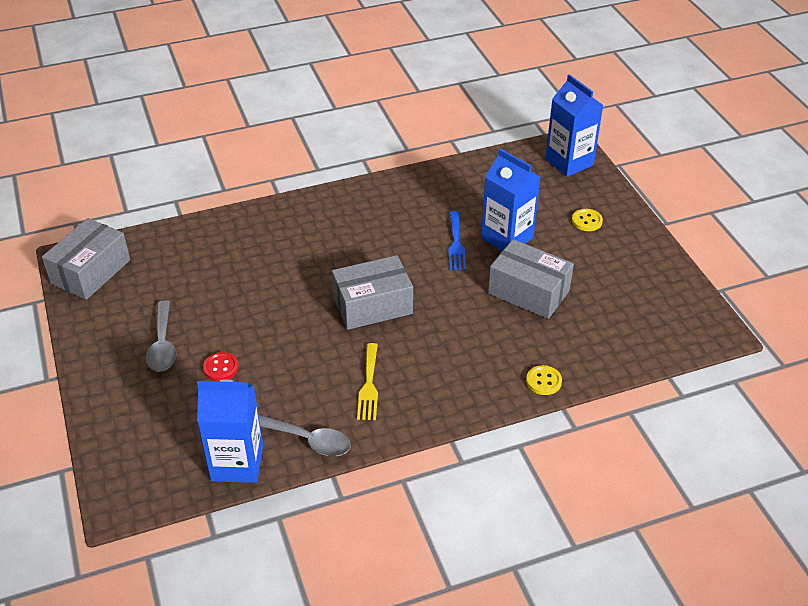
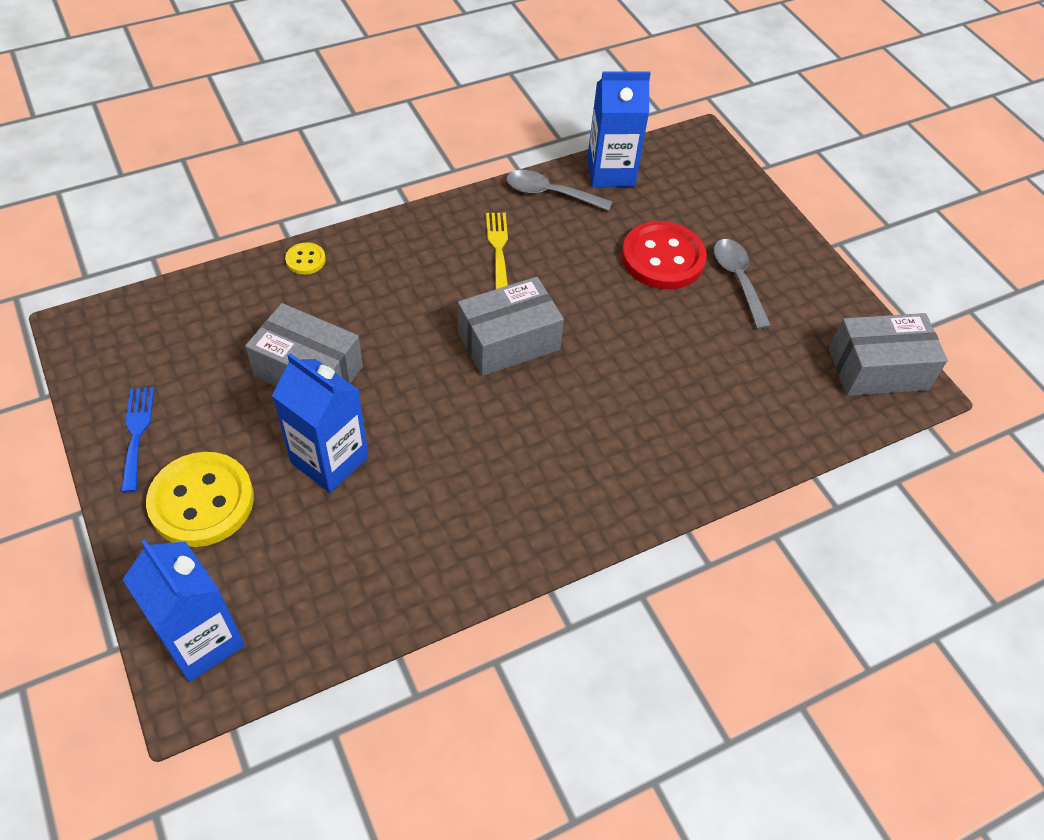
camera: 170 degrees right, 10 degrees up
(91, 272) = (878, 369): grey box -> grey box turned 60 degrees clockwise
(221, 368) = (663, 258): red button -> red button, size x2.18
(456, 244) = (404, 444): blue fork -> blue fork (137, 433)
(587, 221) = (202, 501): yellow button -> yellow button, size x2.18

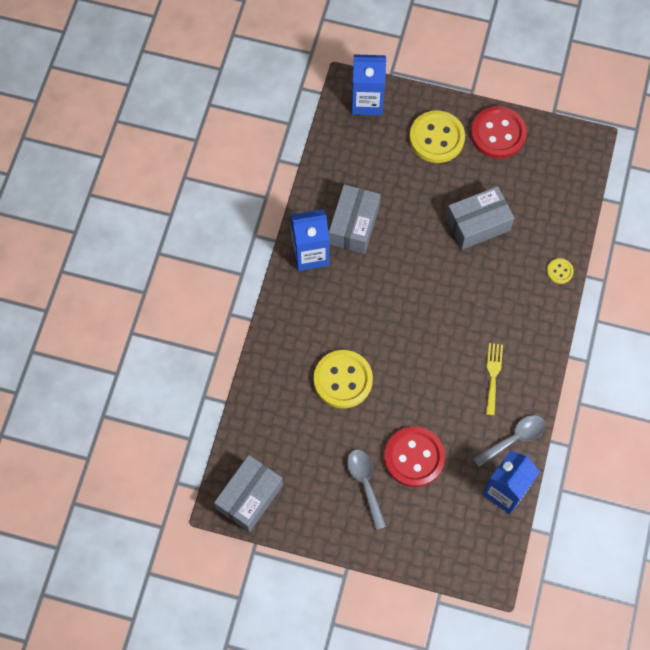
camera: 135 degrees right, 15 degrees up
(137, 433) = (498, 134): blue fork -> red button
(329, 460) = (416, 200): blue carton -> blue carton (310, 254)
(498, 247) = (493, 375): yellow fork -> yellow fork turned 120 degrees counterclockwise
(509, 341) = (422, 328): grey box -> grey box (354, 225)
(654, 374) = (343, 380): none -> yellow button
(738, 280) = (365, 484): grey spoon -> grey spoon turned 135 degrees counterclockwise

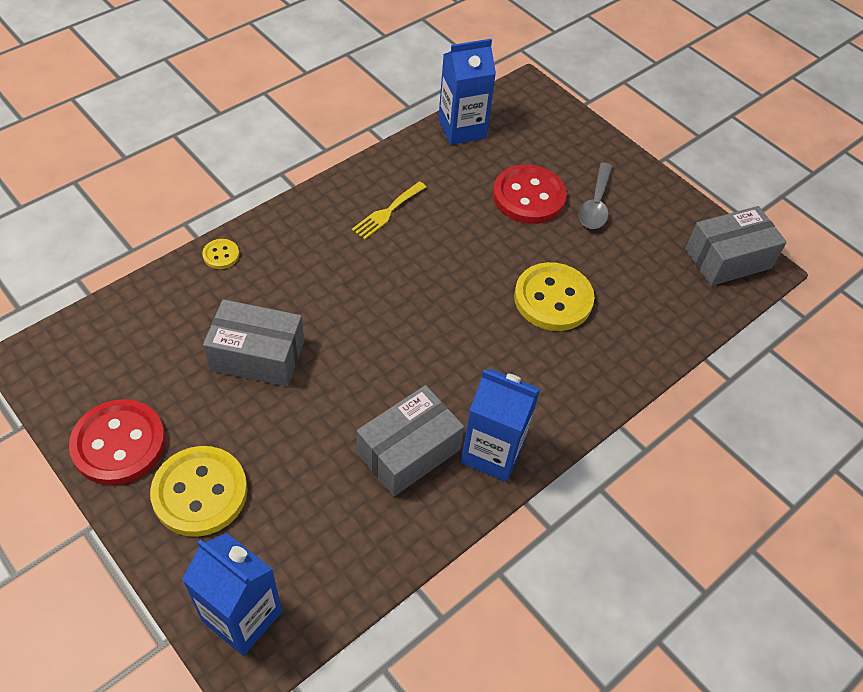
camera: 150 degrees left, 15 degrees down
(514, 439) = (416, 157): grey spoon -> none

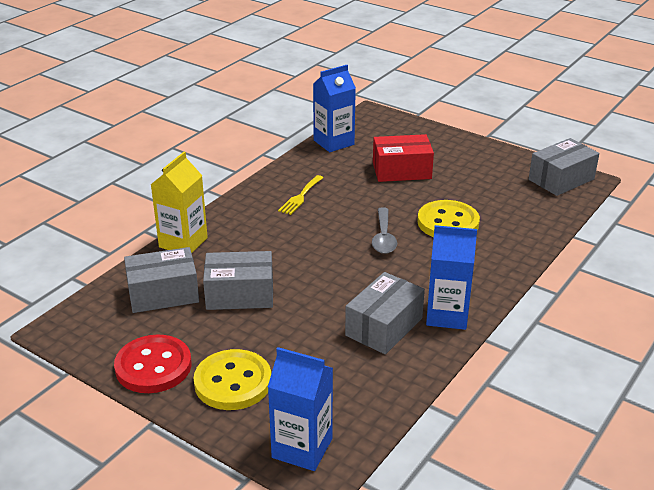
camera: 10 degrees left, 20 degrees down
(169, 332) = (163, 294): none -> grey box
(221, 255) = (183, 242): yellow button -> yellow carton
(528, 197) = (401, 171): red button -> red box
(595, 204) = (452, 166): grey spoon -> grey spoon (383, 237)

